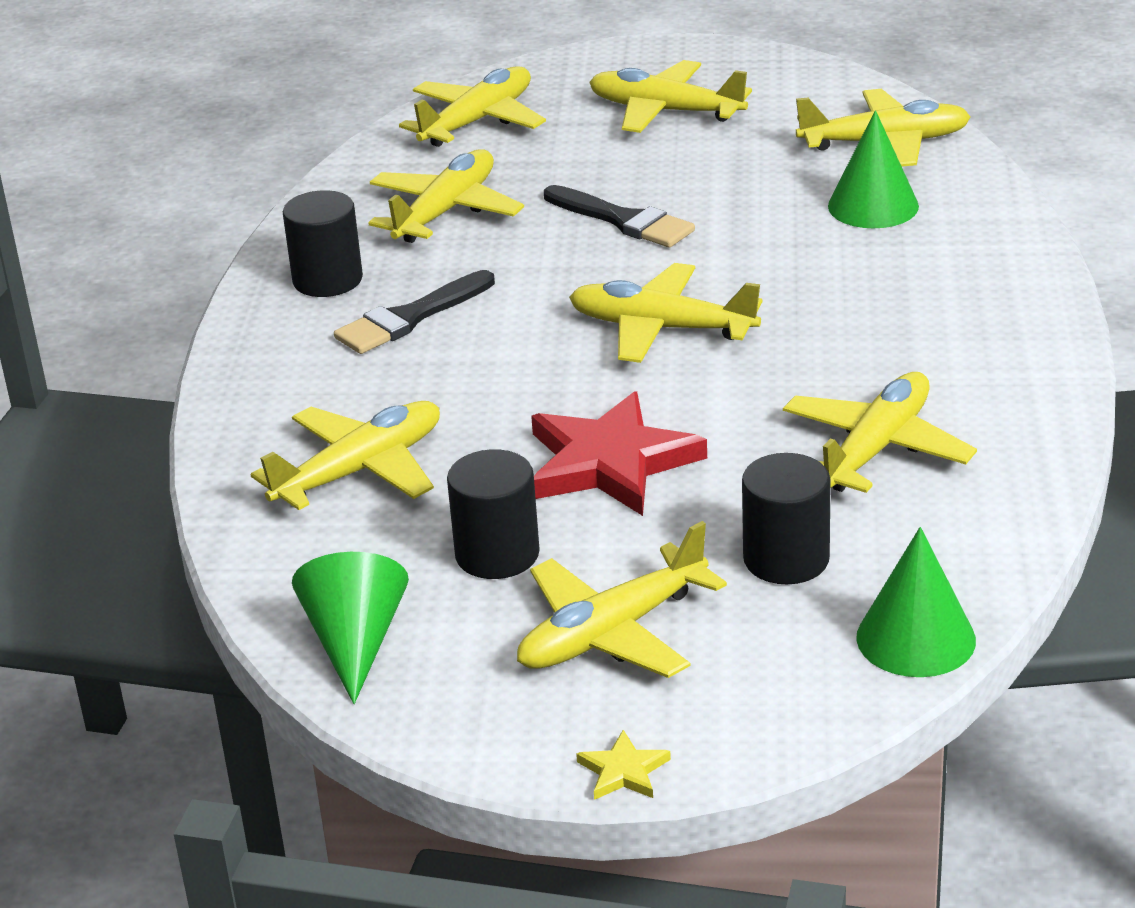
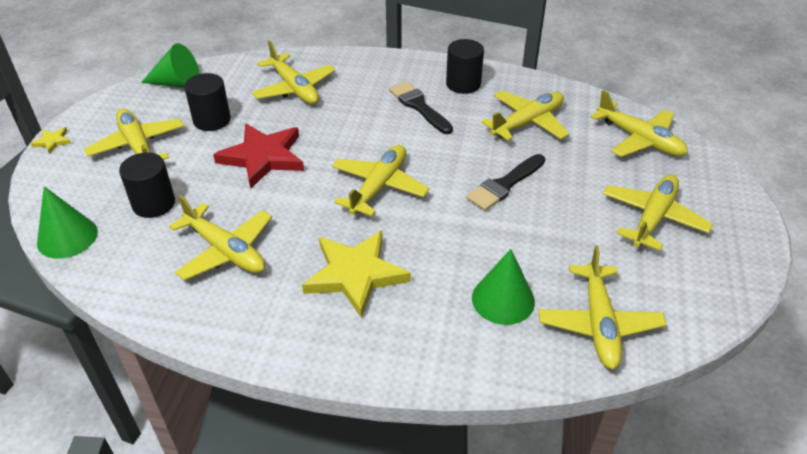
camera: 95 degrees right, 10 degrees up
(446, 211) = (528, 122): yellow plane -> yellow plane turned 75 degrees counterclockwise
(876, 321) = (355, 274): none -> yellow star

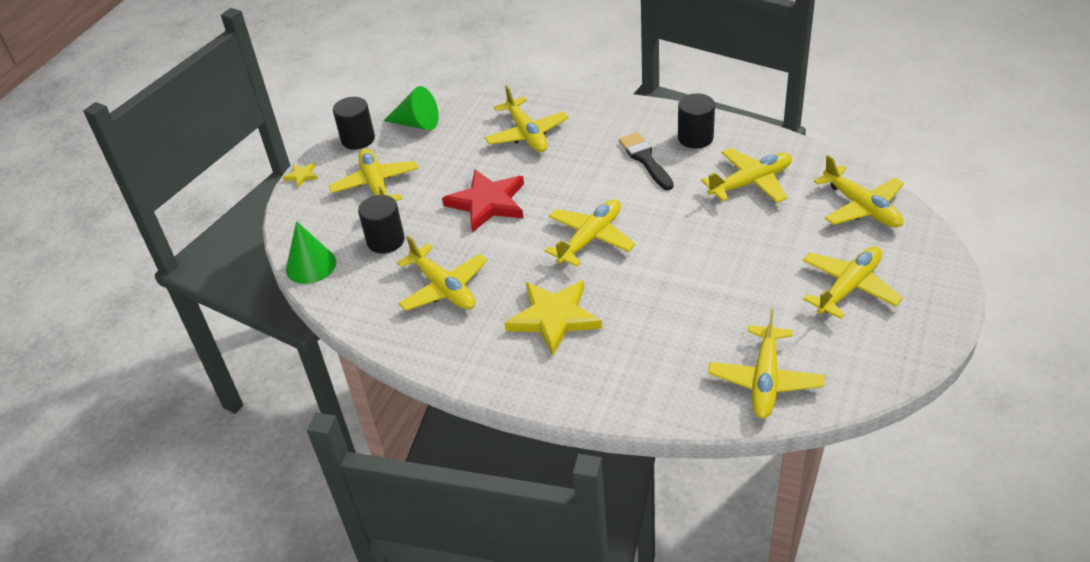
camera: 15 degrees right, 0 degrees up
(212, 120) = (445, 163): black cylinder -> black cylinder (358, 139)
(503, 299) = (682, 351): green cone -> none
(504, 185) = (711, 245): black brush -> none

